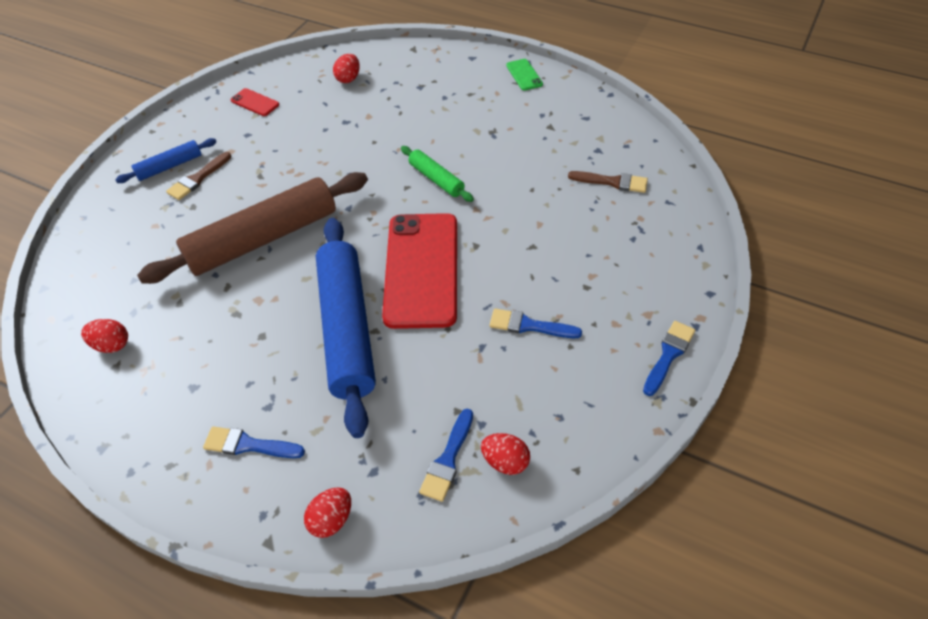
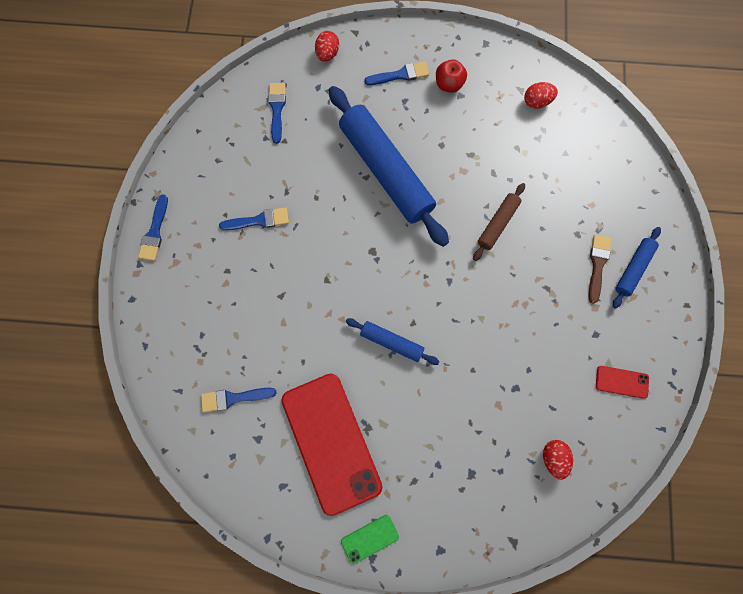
camera: 155 degrees right, 25 degrees up
(196, 407) = (448, 84): none -> red apple
(263, 238) = (497, 224): brown rolling pin -> brown rolling pin, size x0.47
(421, 269) = (358, 240): red phone -> red phone (331, 442)
(436, 179) = (391, 342): green rolling pin -> blue rolling pin
(505, 461) = (242, 120): red egg -> none
(524, 75) = (370, 538): green phone -> green phone turned 75 degrees counterclockwise
(612, 182) = (234, 398): brown brush -> blue brush

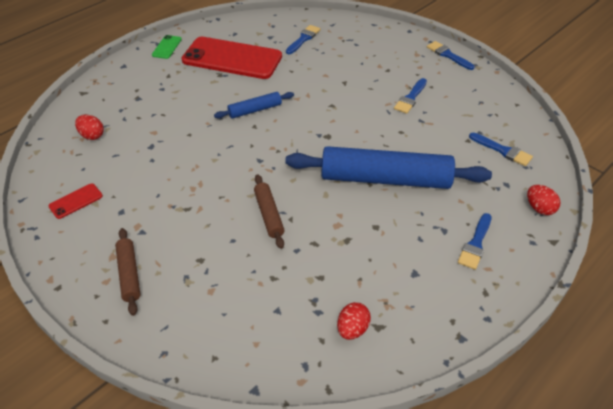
camera: 130 degrees right, 30 degrees down
(448, 84) = (434, 272): red apple -> none
(597, 264) = (162, 253): brown brush -> none
(633, 269) = (129, 274): blue rolling pin -> brown rolling pin

